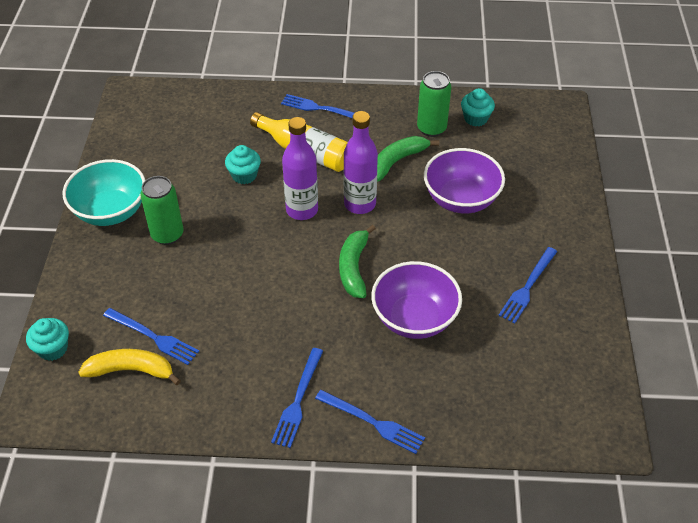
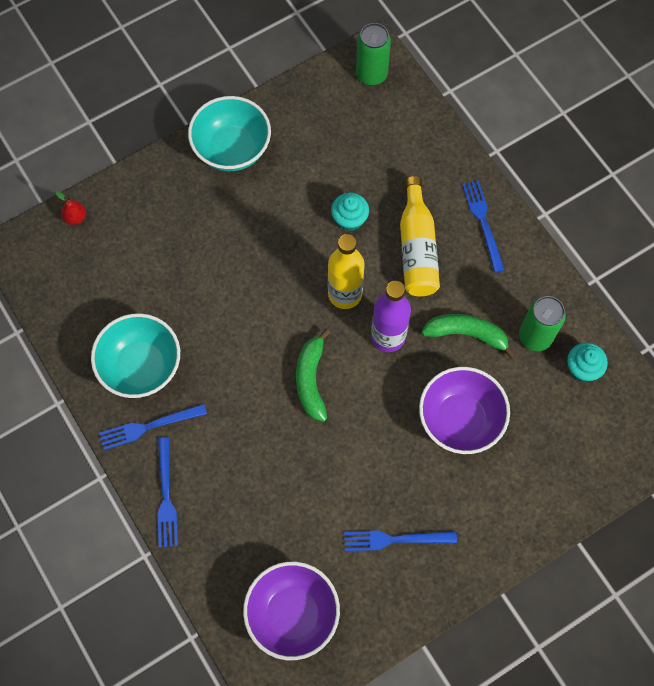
camera: 55 degrees right, 20 degrees up
(53, 349) = (75, 217): turquoise cupcake -> red pear
(131, 370) = (94, 287): yellow banana -> none
(153, 337) = (134, 278): blue fork -> none
(167, 235) = (239, 210): green can -> green can (371, 74)
(238, 376) = (141, 367): none -> turquoise bowl
(302, 210) = (345, 294): purple bottle -> yellow bottle
(354, 268) = (311, 380): green banana -> green banana turned 60 degrees counterclockwise
(414, 318) = (291, 464): purple bowl -> purple bowl (292, 614)

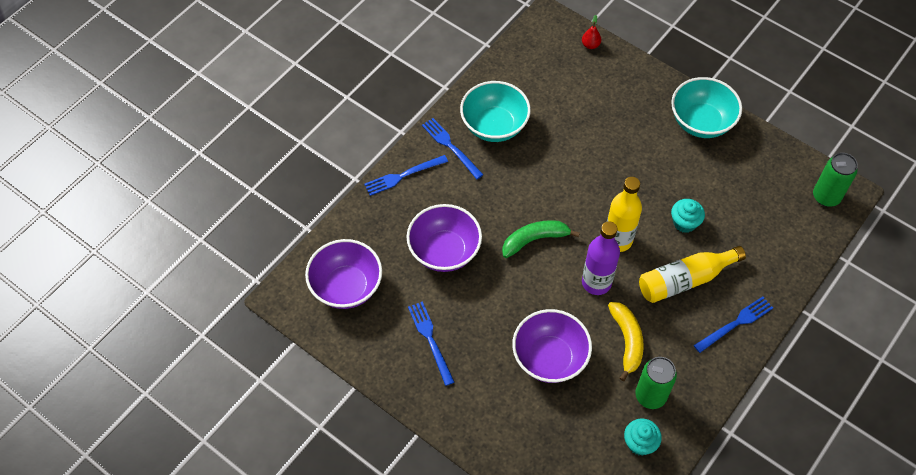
camera: 70 degrees right, 10 degrees down
(288, 484) = (444, 251): none -> purple bowl
(467, 334) = (627, 341): green banana -> yellow banana

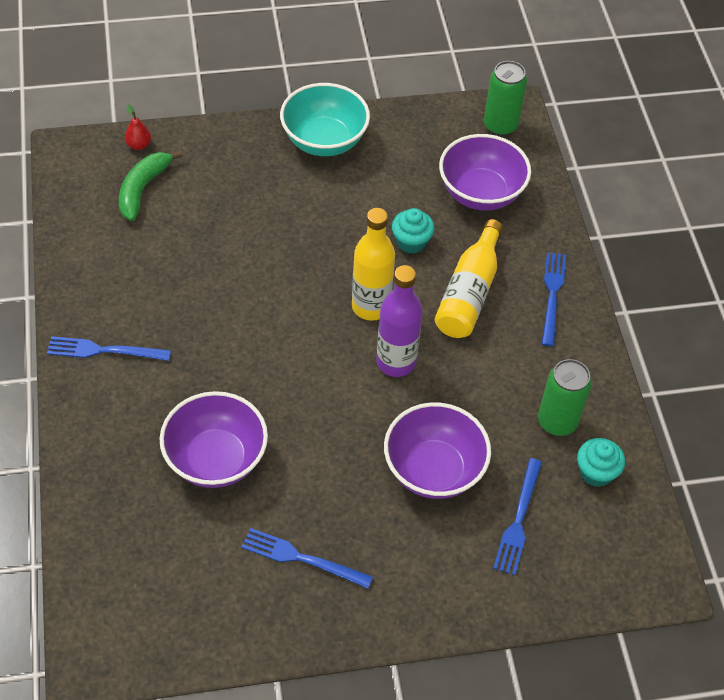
camera: 50 degrees left, 5 degrees down
(346, 287) = (151, 586): purple bowl -> purple bowl (480, 193)
(403, 175) = (84, 420): blue fork -> blue fork (518, 519)
(494, 126) = (127, 294): turquoise bowl -> none
(534, 240) = (293, 371): green banana -> green banana (143, 189)
(627, 341) = (482, 391): yellow banana -> none

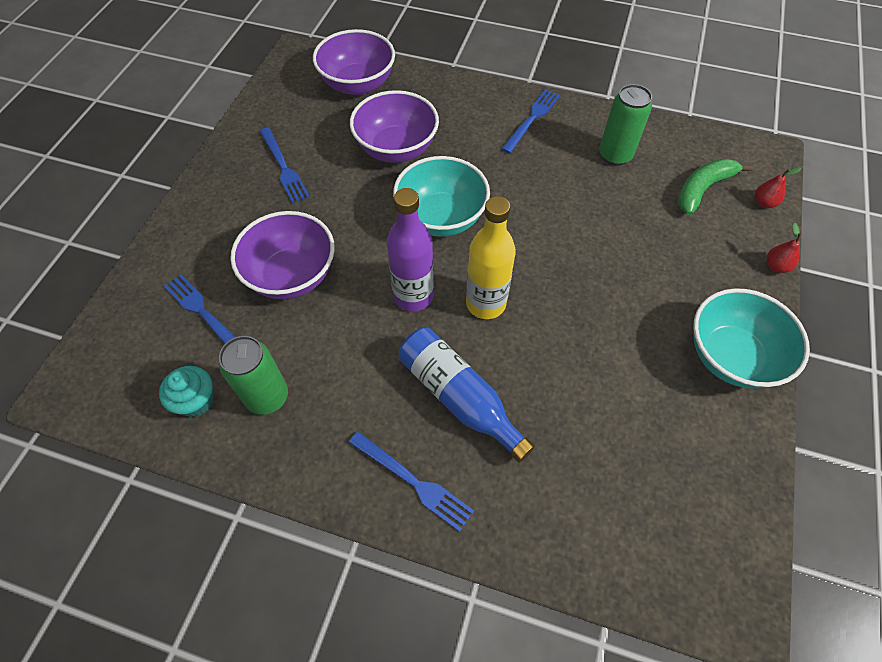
camera: 120 degrees right, 5 degrees up
(143, 189) = (702, 189): green banana -> green banana turned 90 degrees counterclockwise
(213, 127) = (776, 266): none -> red pear
(292, 377) = (441, 218): none -> turquoise bowl
(302, 558) = (283, 167): blue fork -> blue fork turned 105 degrees clockwise
(411, 242) = (551, 375): turquoise cupcake -> none
(469, 293) = (459, 397): yellow bottle -> blue bottle
(480, 193) = (595, 484): purple bowl -> purple bowl (358, 84)
(500, 126) = (708, 575): green can -> green can (615, 155)

